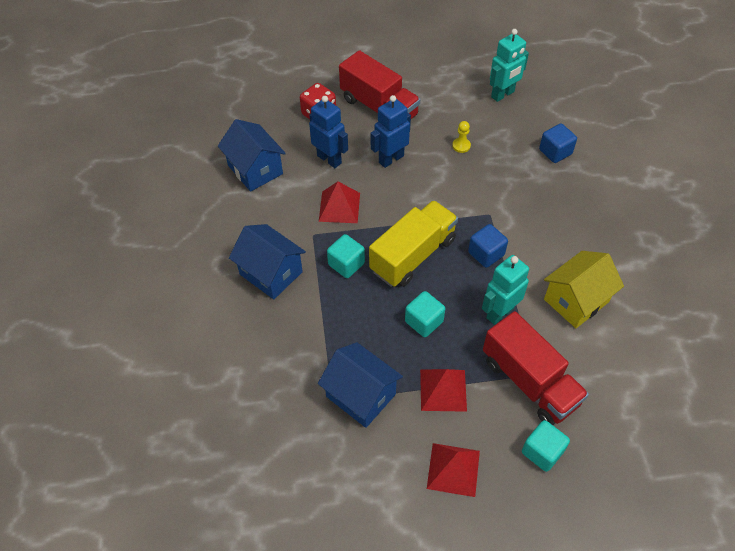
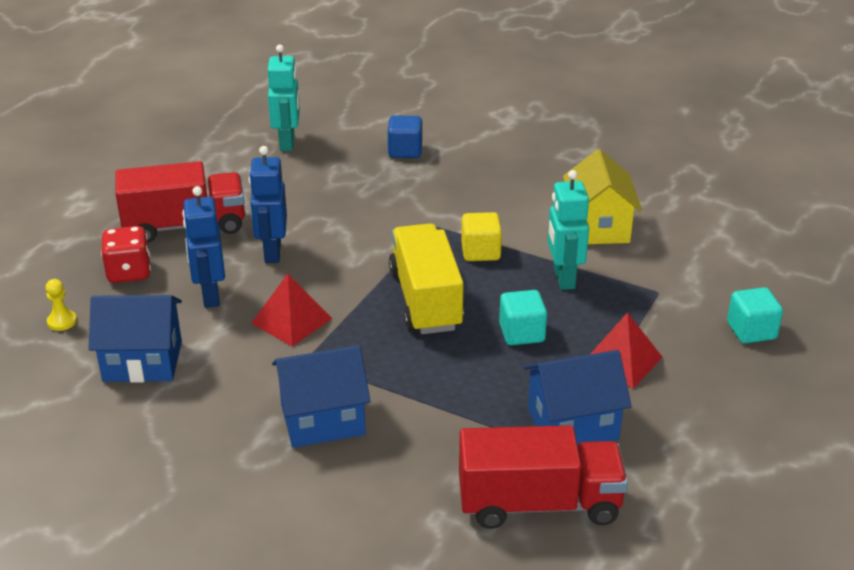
camera: 55 degrees left, 20 degrees down
(329, 159) = (210, 296): blue robot -> blue robot turned 90 degrees counterclockwise
(346, 264) = (381, 353): turquoise cube -> none
(453, 469) = (724, 399): red pyramid -> none
(461, 146) = (319, 199): yellow pawn -> yellow pawn (62, 321)
(486, 254) = (480, 252): blue cube -> yellow cube
(529, 381) = (664, 300): red truck -> red truck (539, 504)

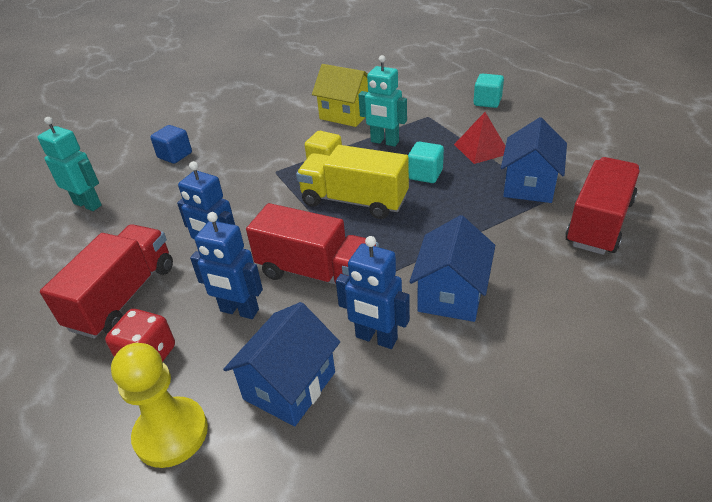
camera: 55 degrees left, 5 degrees up
(62, 321) = (171, 433): yellow pawn -> yellow pawn, size x2.22
(228, 390) = (376, 338): none -> blue robot
(291, 320) = (317, 273): red pyramid -> red truck

